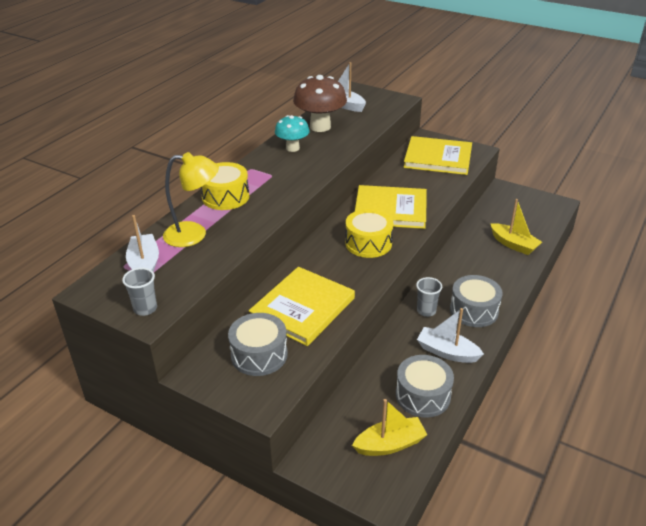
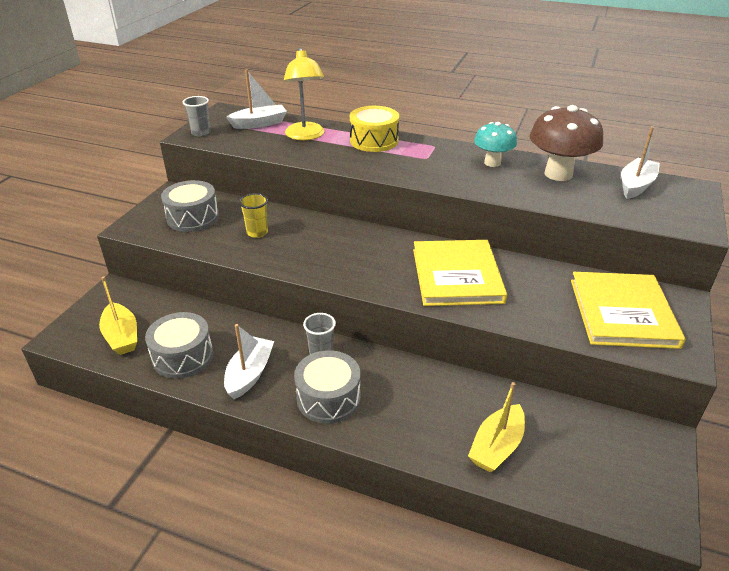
camera: 80 degrees right, 0 degrees up
(303, 308) = (257, 232): yellow book -> yellow cup
(368, 243) = (377, 263): yellow drum -> none

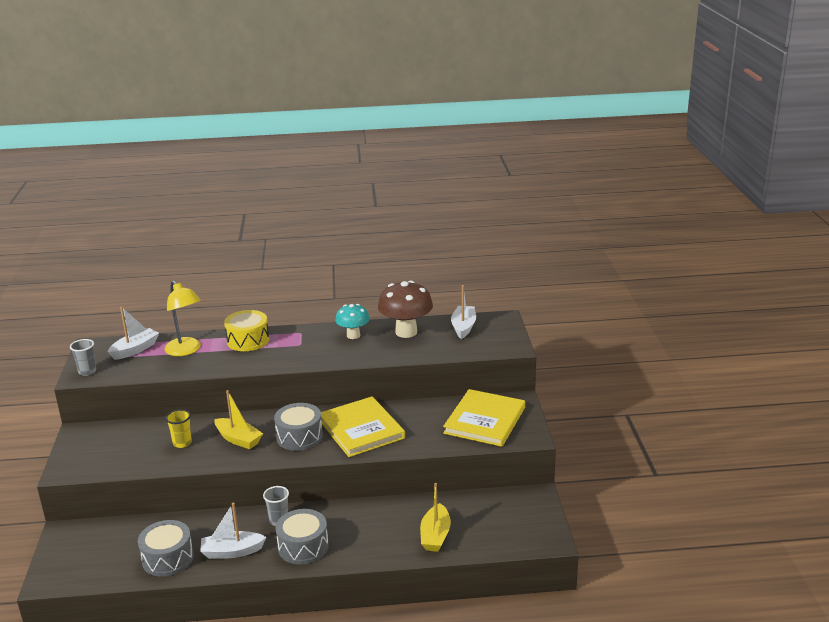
camera: 25 degrees left, 10 degrees down
(122, 336) = (102, 562): yellow boat -> yellow boat (238, 439)
(193, 217) = (115, 447): grey drum -> grey drum (299, 437)
(250, 374) = (232, 552): white boat -> white boat turned 90 degrees counterclockwise
(622, 312) = (485, 420): yellow book -> yellow book turned 45 degrees clockwise

